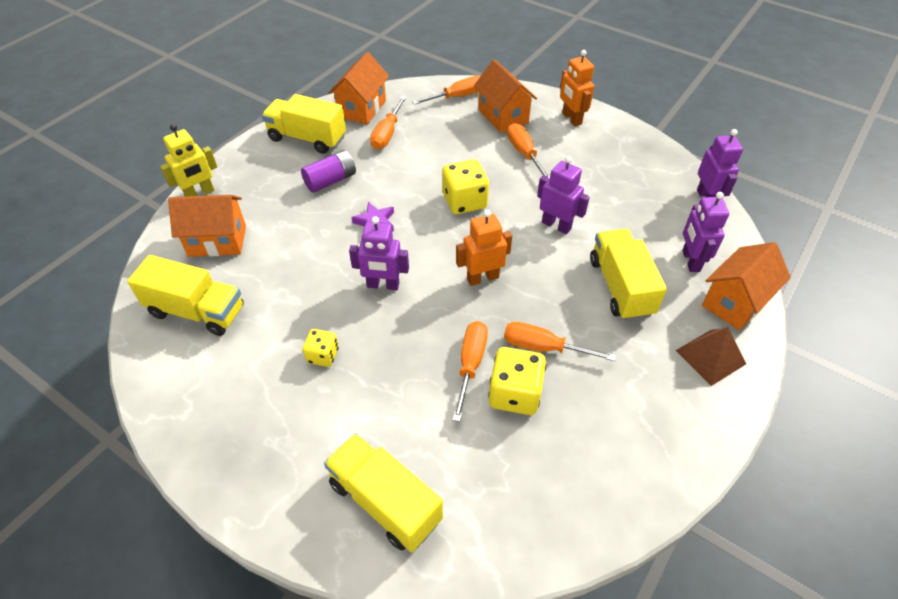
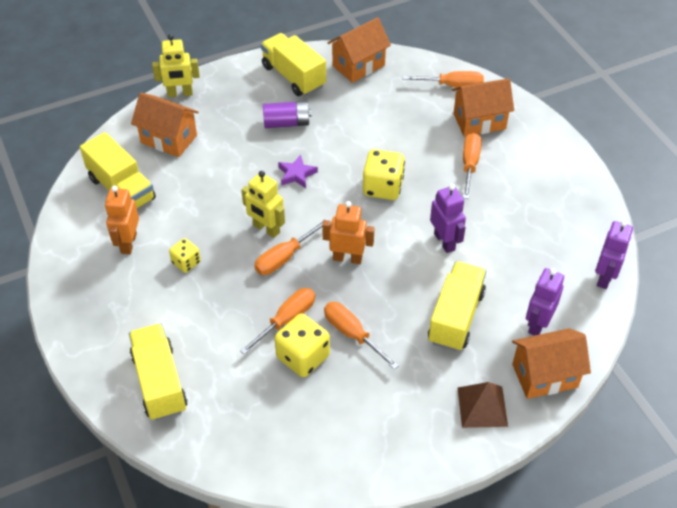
camera: 30 degrees right, 0 degrees up
(383, 285) = (266, 229): purple robot -> yellow robot
(387, 133) = (363, 98): orange screwdriver -> orange screwdriver (284, 257)
(503, 116) = (479, 121): orange house -> orange house turned 75 degrees clockwise
(571, 118) = (542, 149): orange robot -> orange robot (128, 243)

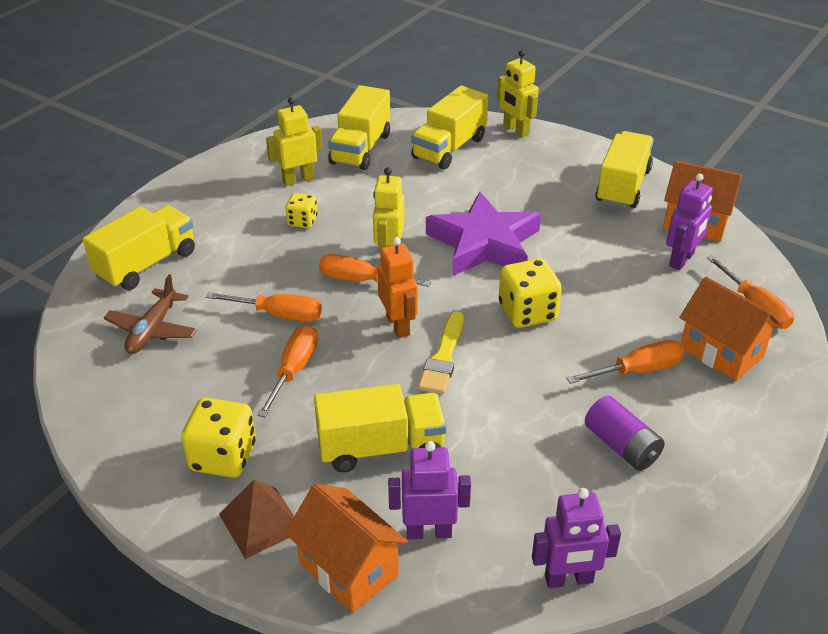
camera: 60 degrees right, 10 degrees down
(128, 243) = (298, 179): orange robot -> yellow robot
(169, 139) = (449, 148): orange house -> yellow truck
(246, 404) = (152, 330): none -> brown plane
(286, 123) = (550, 208): purple battery -> purple battery (621, 446)
(297, 174) = (484, 243): purple star -> purple star, size x2.29
(303, 357) = (238, 345): yellow dice -> yellow dice (223, 457)
(395, 249) = (443, 357): none -> yellow brush
(444, 242) = (491, 394): purple robot -> purple robot (682, 260)

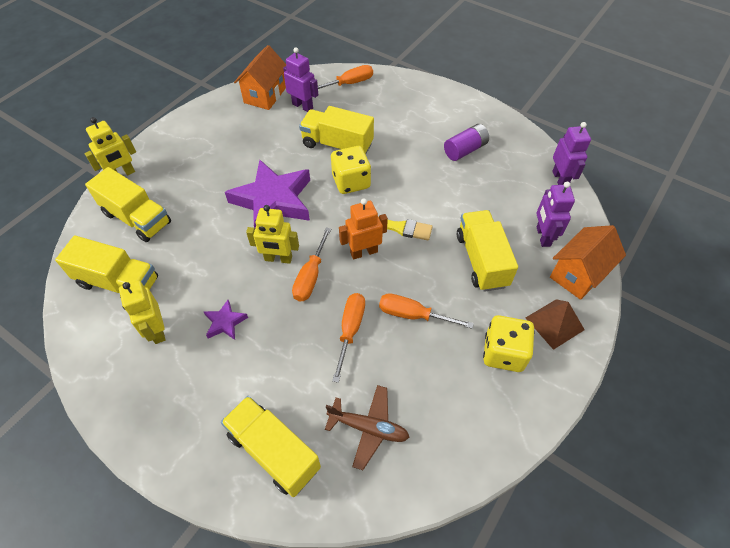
camera: 90 degrees left, 15 degrees up
(302, 221) = (225, 322): yellow dice -> purple star
(623, 186) = (216, 123): yellow truck -> yellow truck (337, 145)
(637, 371) = (404, 137): orange screwdriver -> none
(721, 352) = (387, 102): orange house -> none

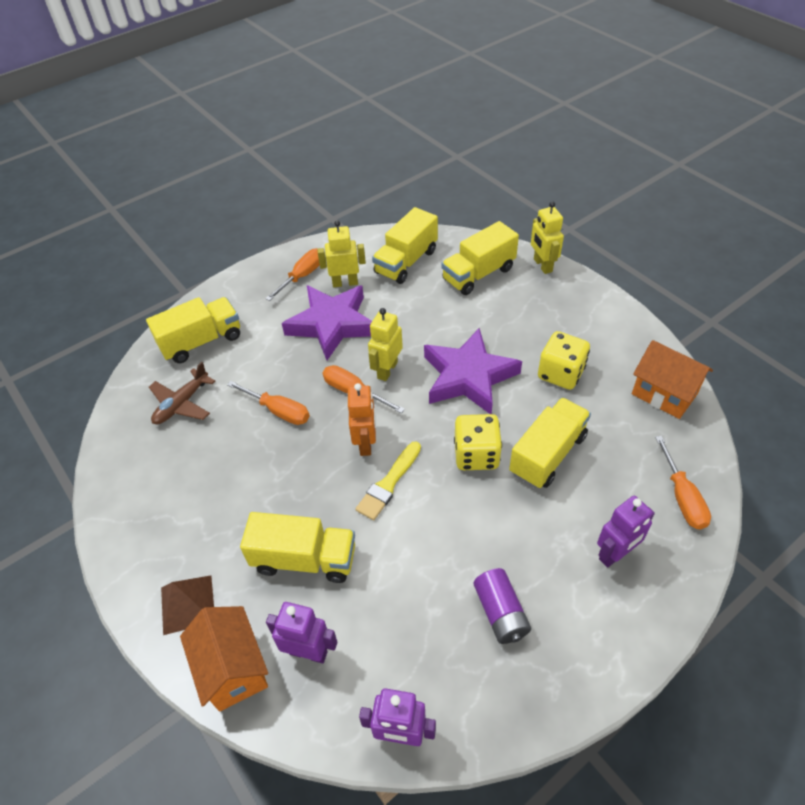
camera: 110 degrees right, 5 degrees down
(225, 322) = (332, 324): purple star -> purple star, size x2.29
(302, 106) = (635, 431): purple robot -> purple robot (615, 554)
(413, 315) = (268, 467): orange screwdriver -> orange screwdriver (302, 276)
(503, 353) = (185, 535): yellow dice -> yellow dice (560, 373)

